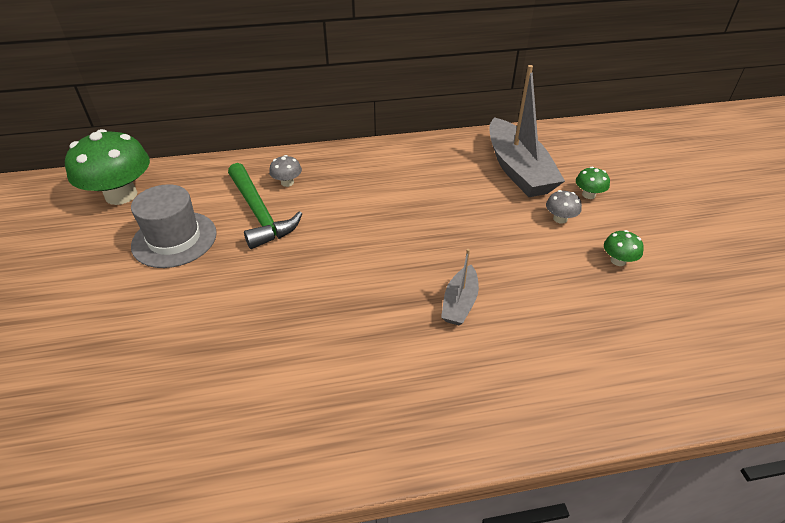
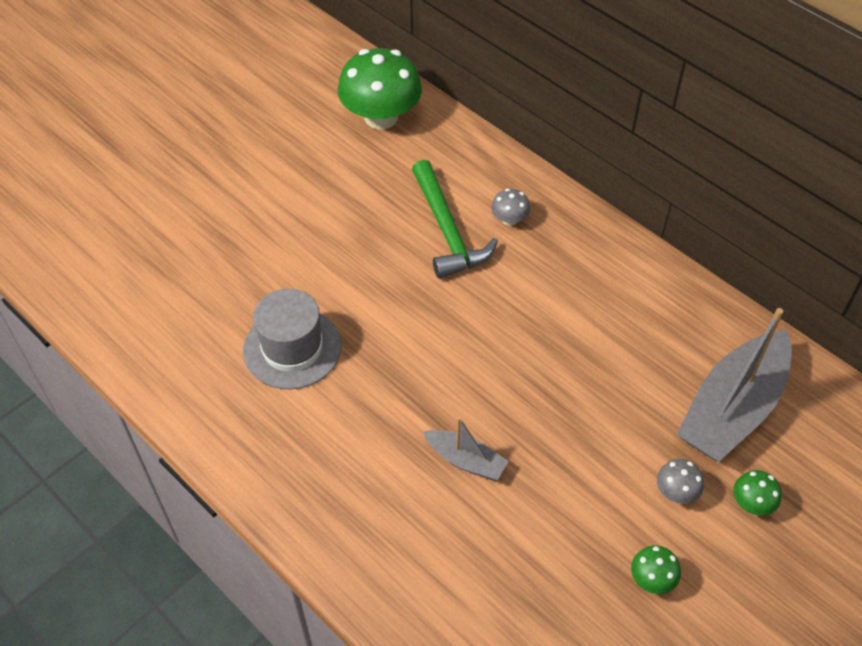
camera: 55 degrees right, 10 degrees up
(174, 239) = (363, 197): grey hat -> grey hat (292, 348)
(259, 213) = (447, 230): green hammer -> green hammer turned 45 degrees counterclockwise
(459, 303) = (465, 460): grey boat -> grey boat turned 135 degrees counterclockwise

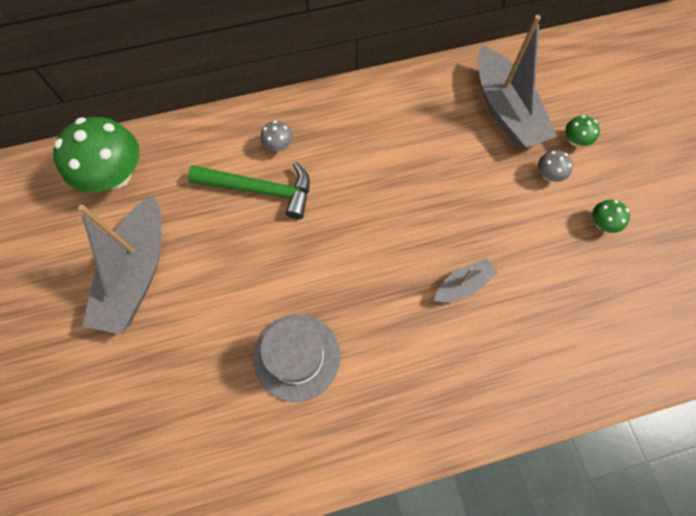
camera: 60 degrees left, 15 degrees up
(296, 186) = (137, 273): none -> grey boat

